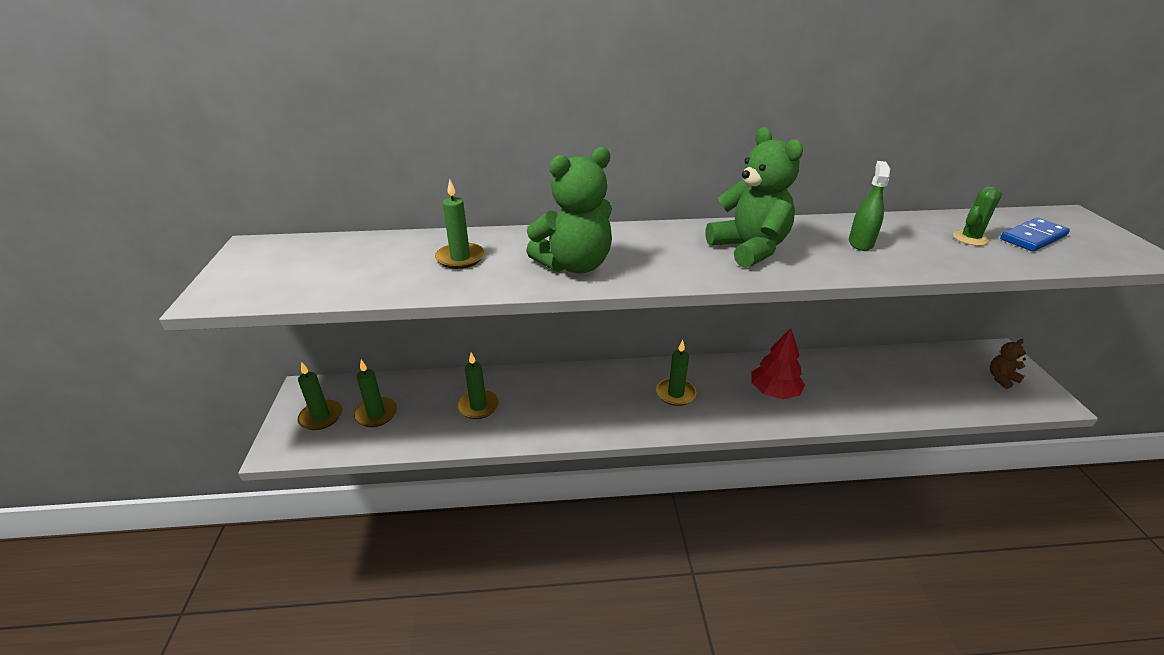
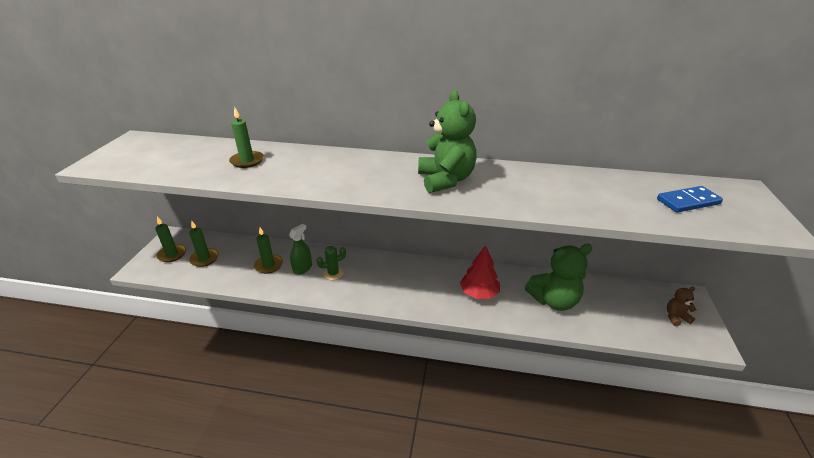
camera: 15 degrees right, 0 degrees up
(574, 265) = (314, 175): green teddy bear -> green teddy bear (554, 301)
(675, 394) = (405, 281): green candle -> none
(860, 243) = (535, 187): green spray bottle -> green spray bottle (302, 268)
(970, 238) = (631, 195): green cactus -> green cactus (333, 273)

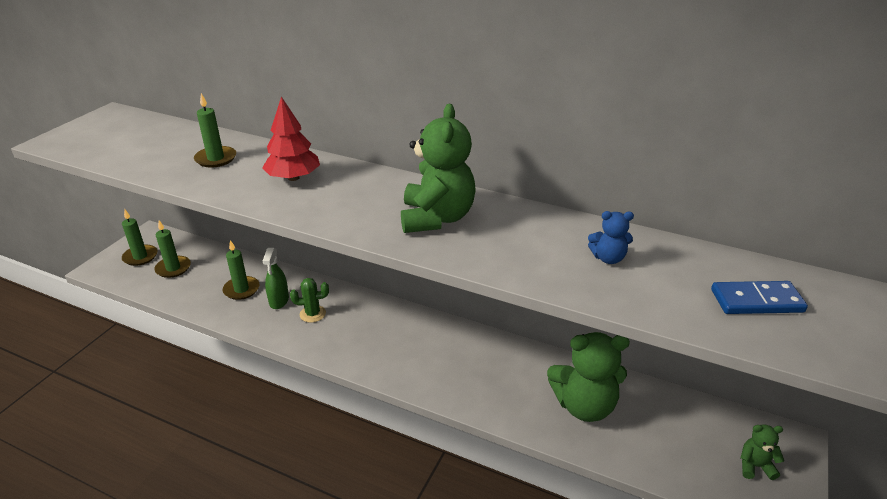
camera: 15 degrees right, 0 degrees up
(302, 268) = (279, 300): green spray bottle -> green spray bottle turned 135 degrees clockwise
(479, 293) = (486, 375): red tree -> red tree (293, 178)
(579, 189) = (608, 258): none -> blue teddy bear
(676, 317) = (755, 466): brown teddy bear -> green teddy bear

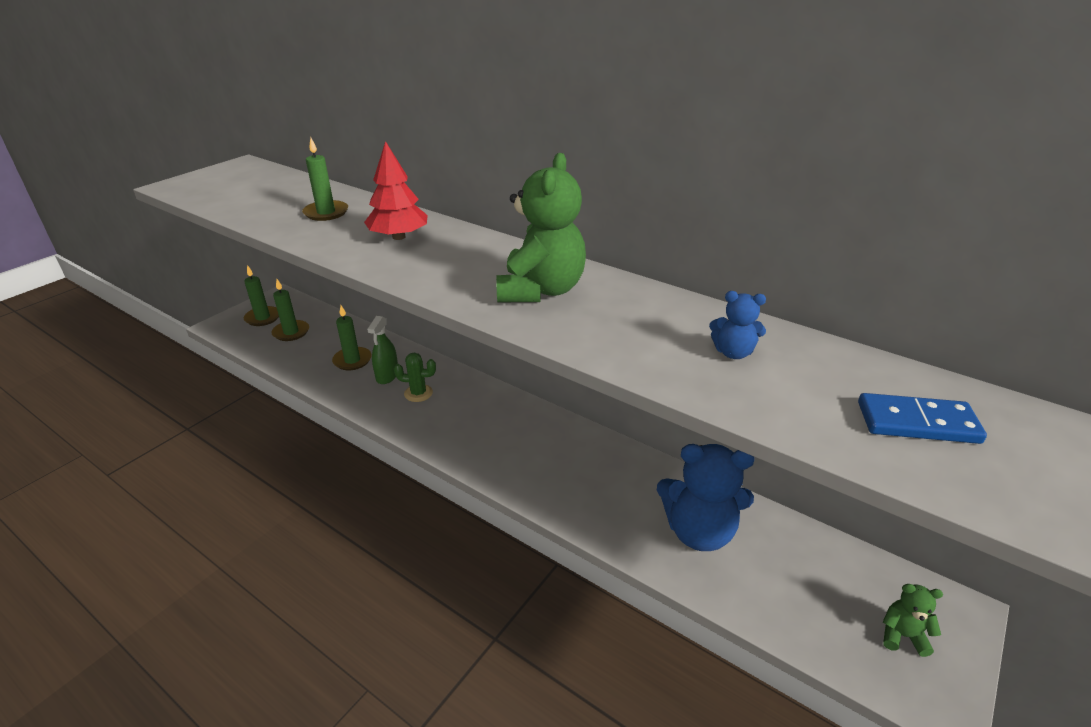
camera: 10 degrees right, 0 degrees up
(584, 406) = (699, 532): green teddy bear -> blue teddy bear

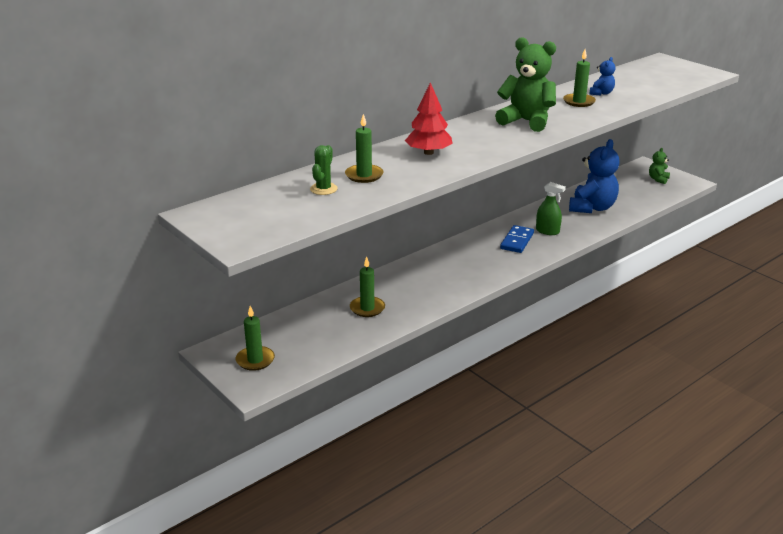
camera: 75 degrees left, 5 degrees down
(291, 332) = (297, 341): green candle -> green candle (579, 102)
(387, 376) = (399, 292): green spray bottle -> green spray bottle (547, 231)
(418, 393) = (430, 280): green cactus -> green cactus (323, 189)
(917, 423) = (656, 77): blue domino -> blue domino (517, 241)

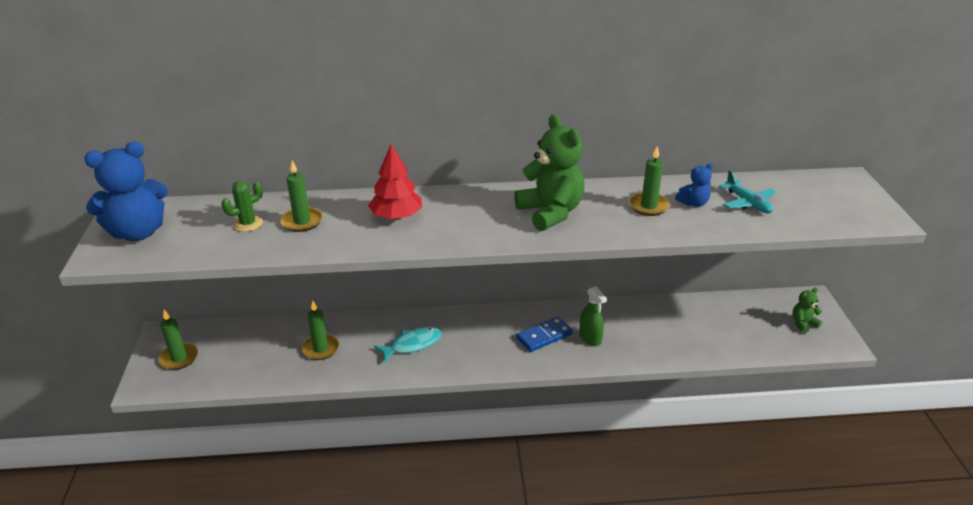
camera: 35 degrees right, 5 degrees up
(433, 279) = (412, 345): none -> turquoise fish
(592, 208) = (675, 329): blue teddy bear -> blue teddy bear (138, 232)
(630, 85) = (747, 203): none -> turquoise plane

